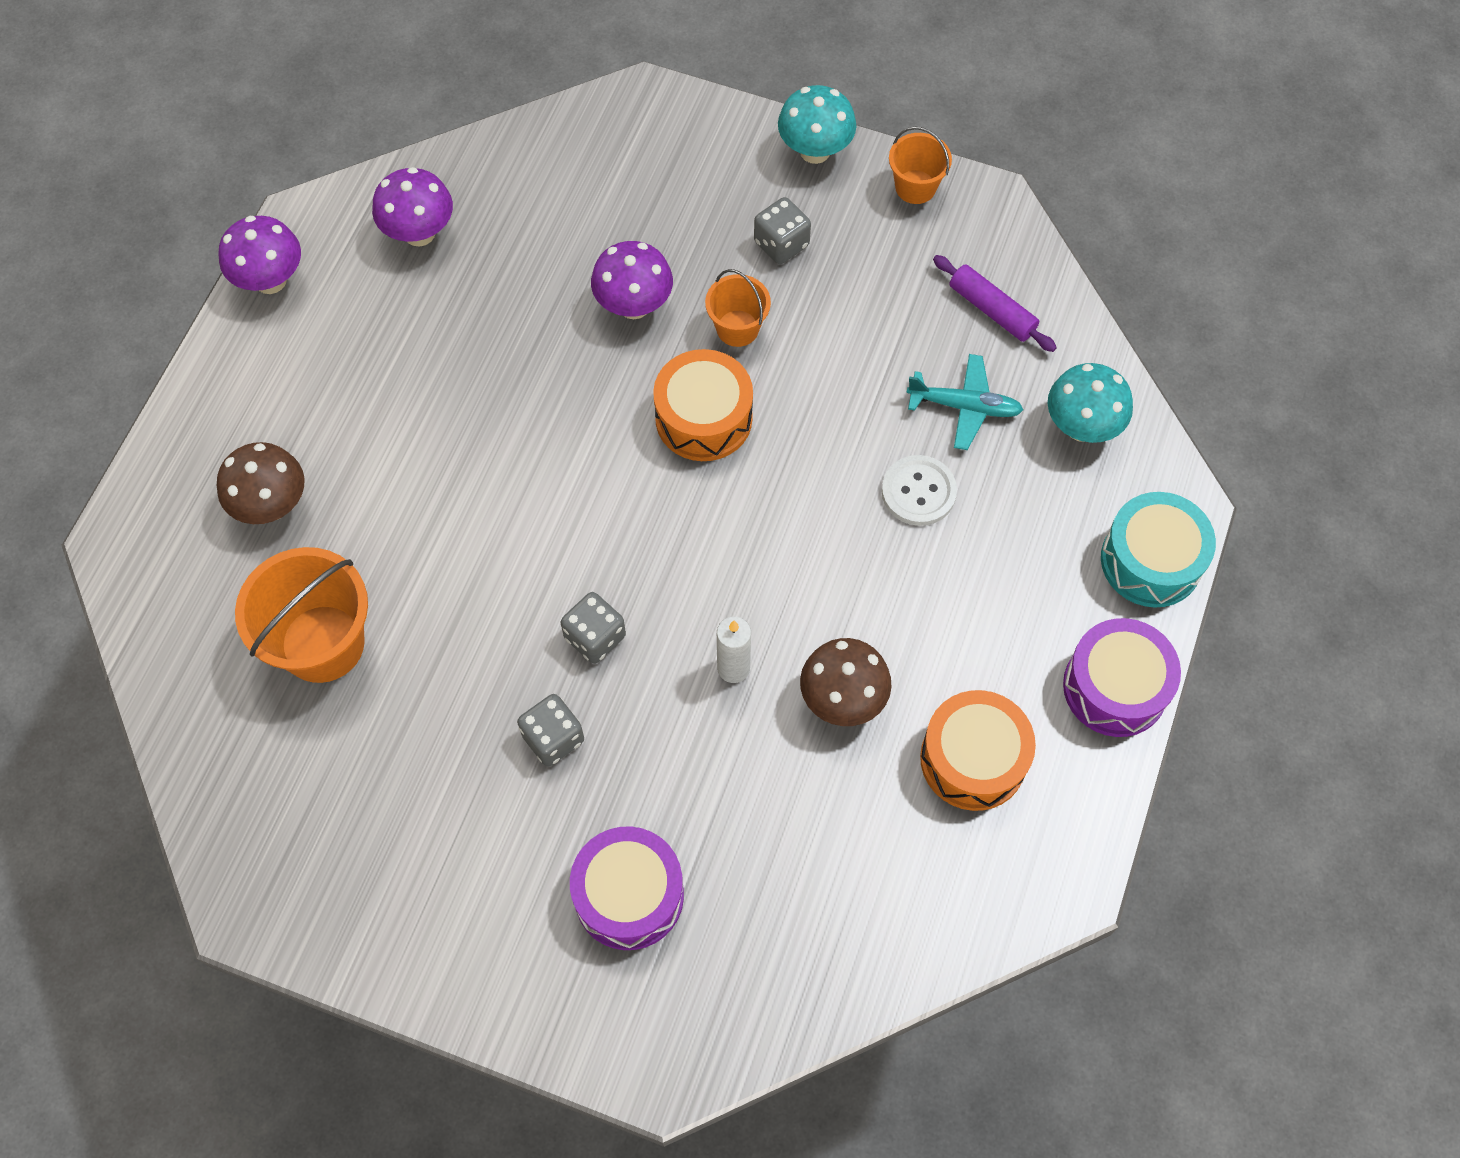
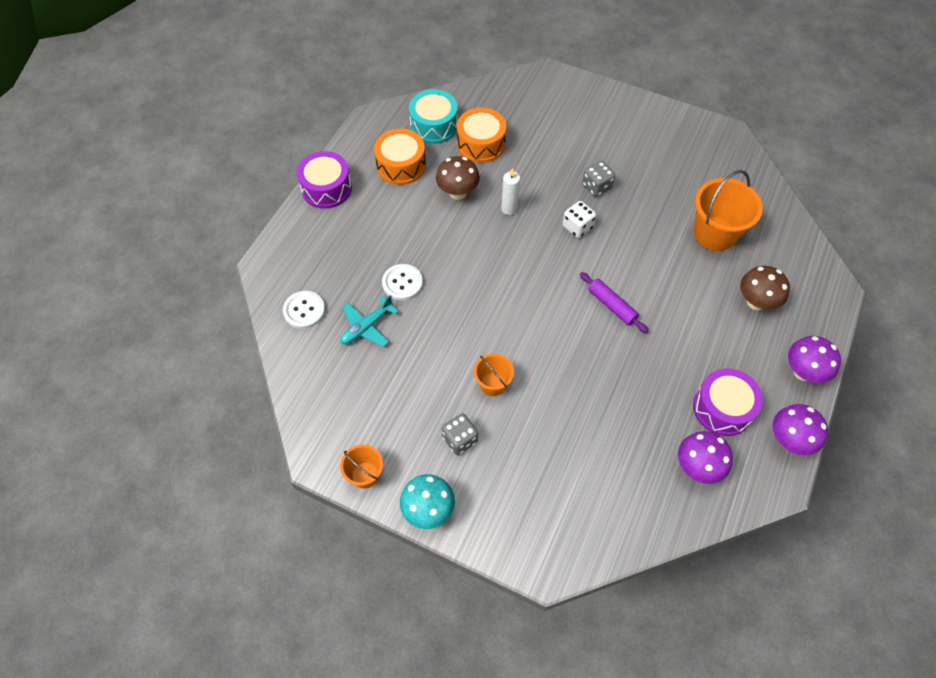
camera: 175 degrees left, 5 degrees down
(595, 637) = (577, 227): grey dice -> white dice
(629, 895) = (561, 128): purple drum -> purple drum (722, 408)
(634, 305) = (556, 404): purple mushroom -> purple mushroom (803, 372)
(703, 418) = (516, 331): orange drum -> orange drum (481, 144)
(964, 406) = (367, 327): turquoise plane -> turquoise plane turned 60 degrees counterclockwise
(992, 310) = (336, 383): purple rolling pin -> purple rolling pin (612, 305)
(1081, 427) = (304, 310): turquoise mushroom -> white button
(1151, 561) = (290, 241): turquoise drum -> turquoise drum (434, 125)

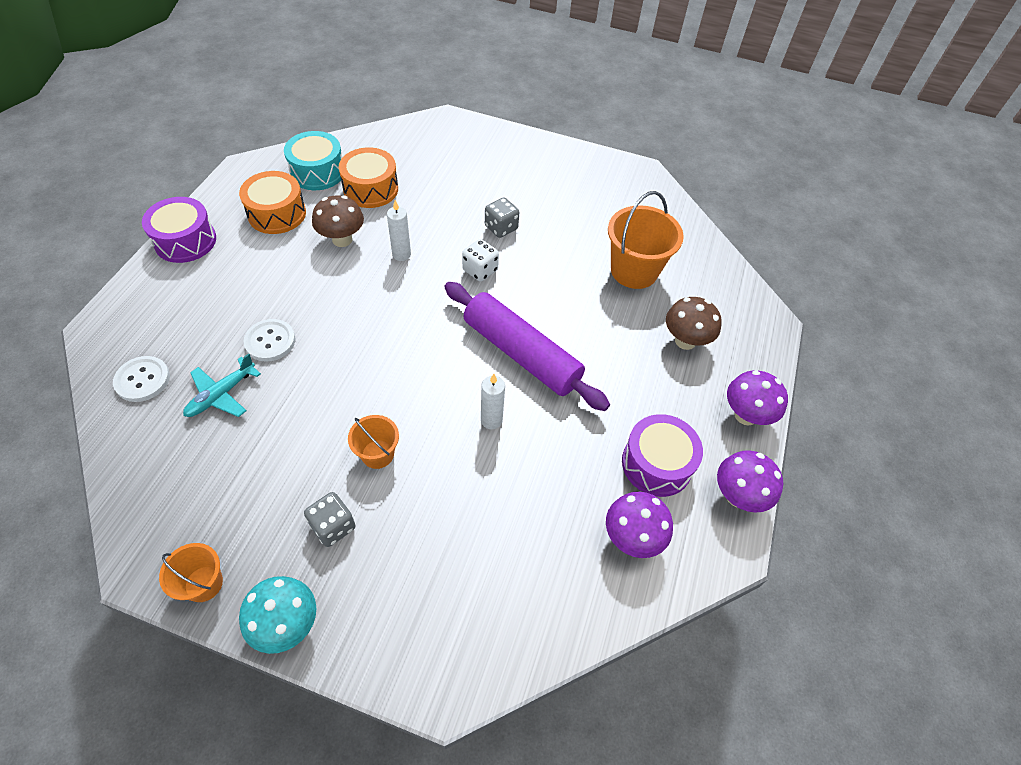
camera: 10 degrees left, 5 degrees down
(585, 362) = (491, 420): none -> white candle
(612, 305) = (521, 353): purple rolling pin -> purple rolling pin, size x2.00

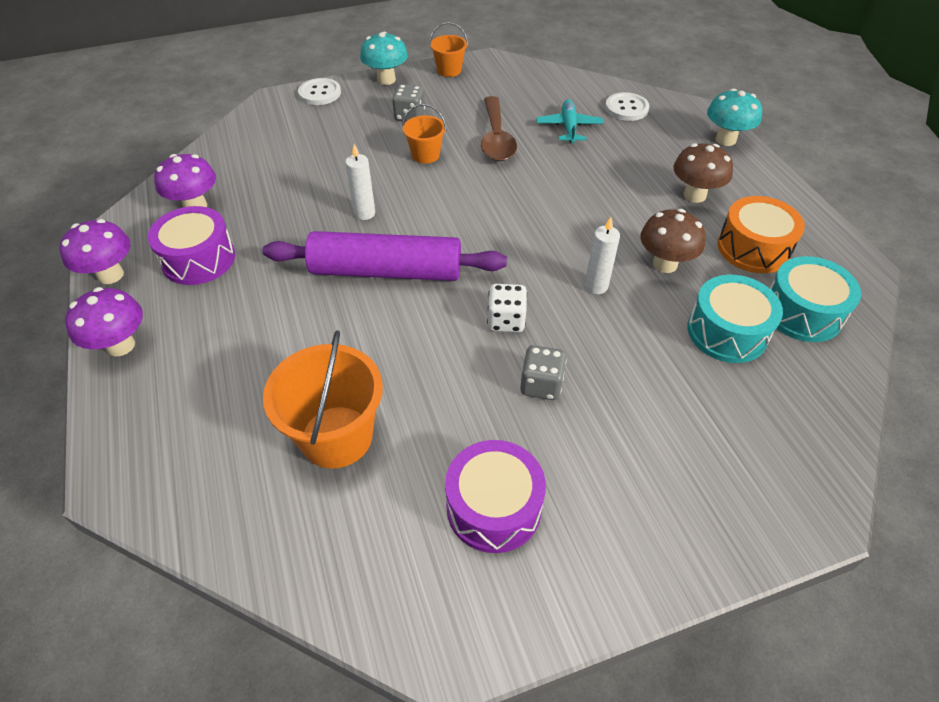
camera: 145 degrees right, 5 degrees down
(137, 292) = (725, 139): none -> turquoise mushroom
(185, 241) = (768, 184): purple drum -> purple drum (494, 507)
(270, 341) = (590, 166): white button -> white button (320, 93)
(296, 428) = (496, 138): none -> brown spoon
(370, 189) = (727, 332): orange drum -> turquoise drum
(685, 341) = (222, 385): brown mushroom -> brown mushroom (694, 195)

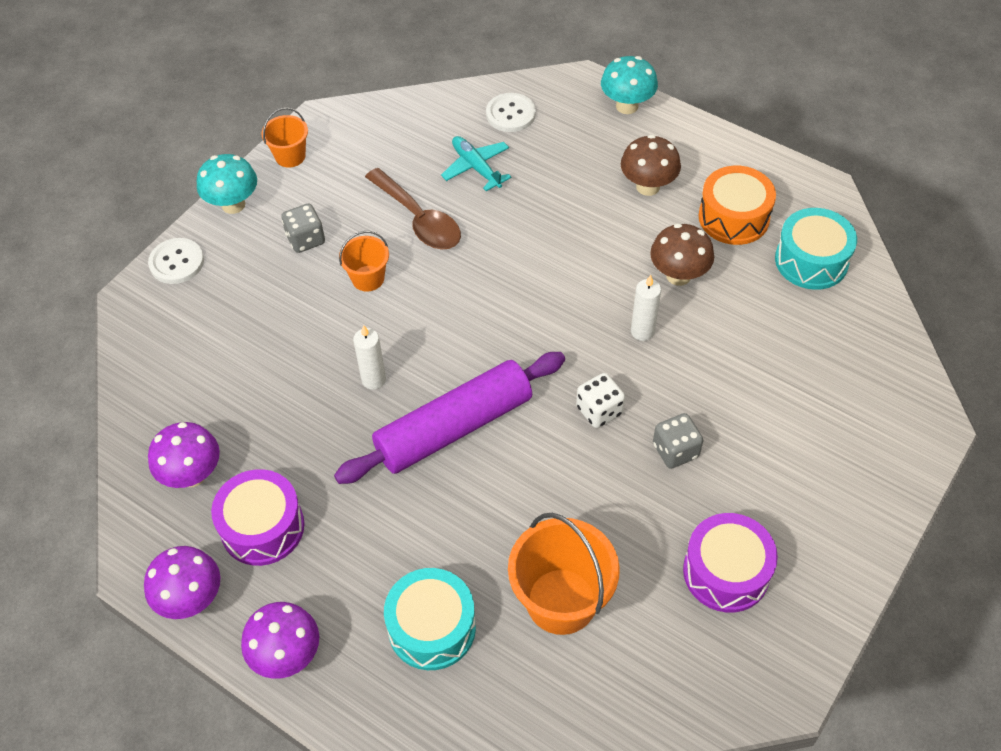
camera: 35 degrees left, 5 degrees up
(727, 332) = (772, 313): turquoise drum -> turquoise drum (432, 628)

